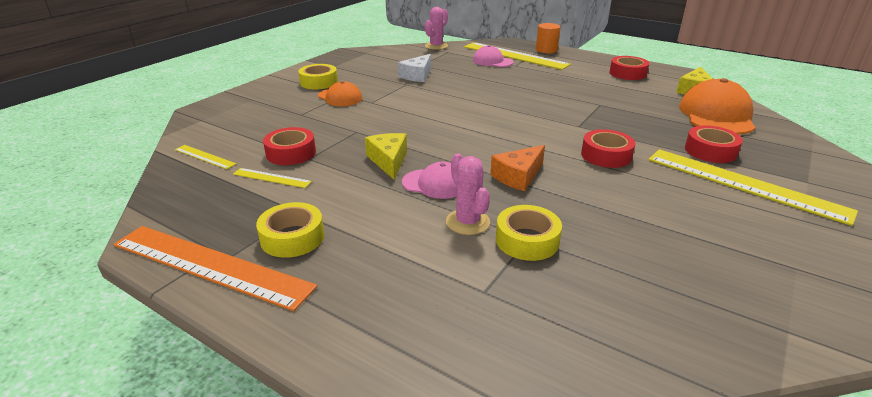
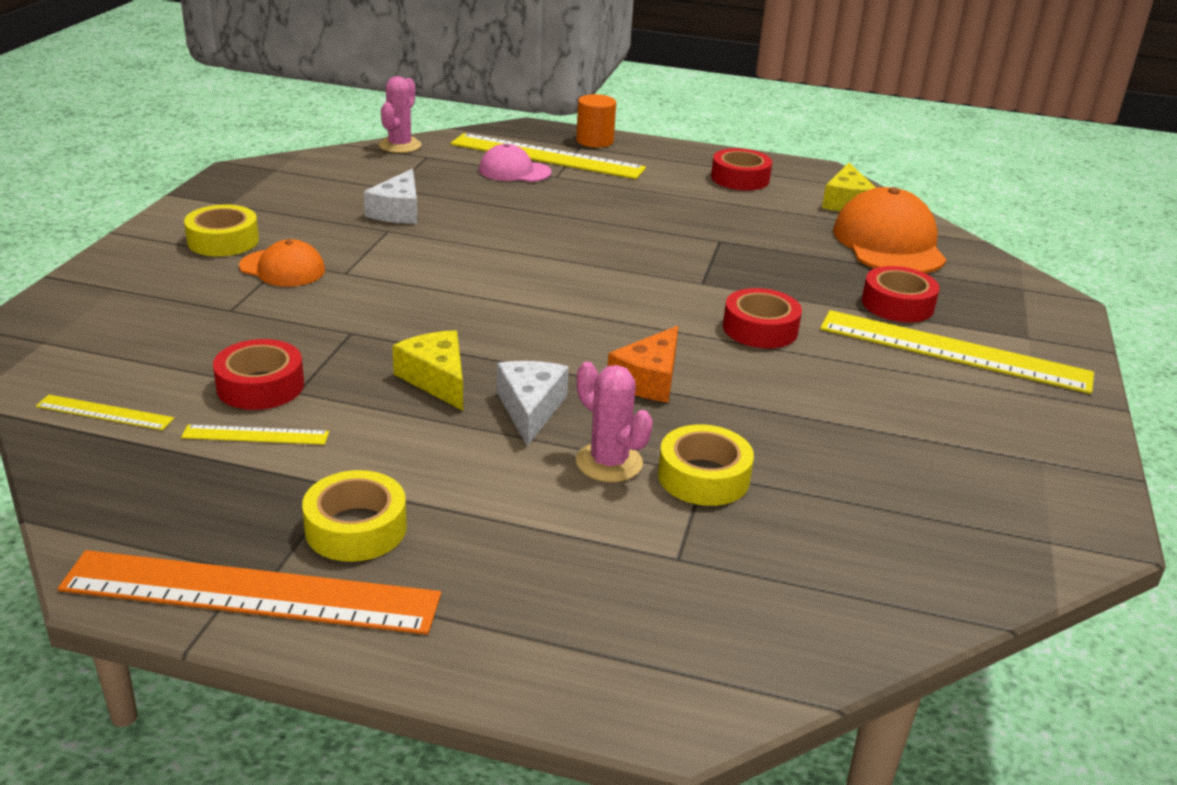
camera: 20 degrees left, 0 degrees up
(435, 184) = (530, 409): pink cap -> white cheese

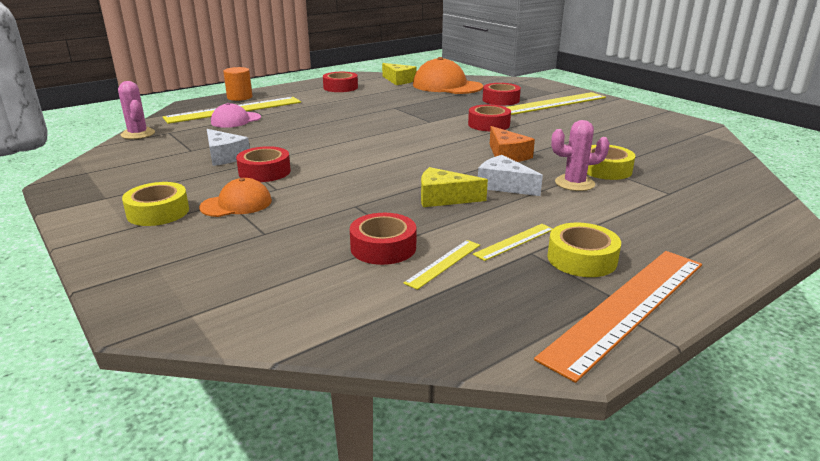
camera: 50 degrees left, 5 degrees down
(105, 412) = (344, 311): yellow ruler -> yellow ruler (514, 241)
(382, 248) = (264, 172): none -> red tape

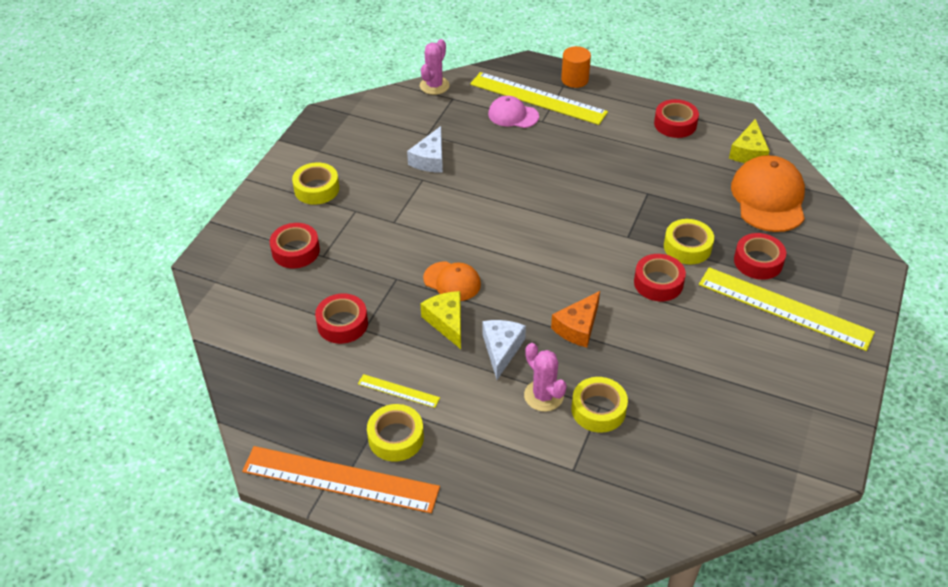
camera: 60 degrees right, 20 degrees up
(236, 204) = (354, 217): orange cap -> orange cap (452, 281)
(264, 172) = (418, 198): red tape -> red tape (295, 251)
(443, 263) = (340, 364): yellow ruler -> none
(463, 110) = (687, 247): none -> yellow tape

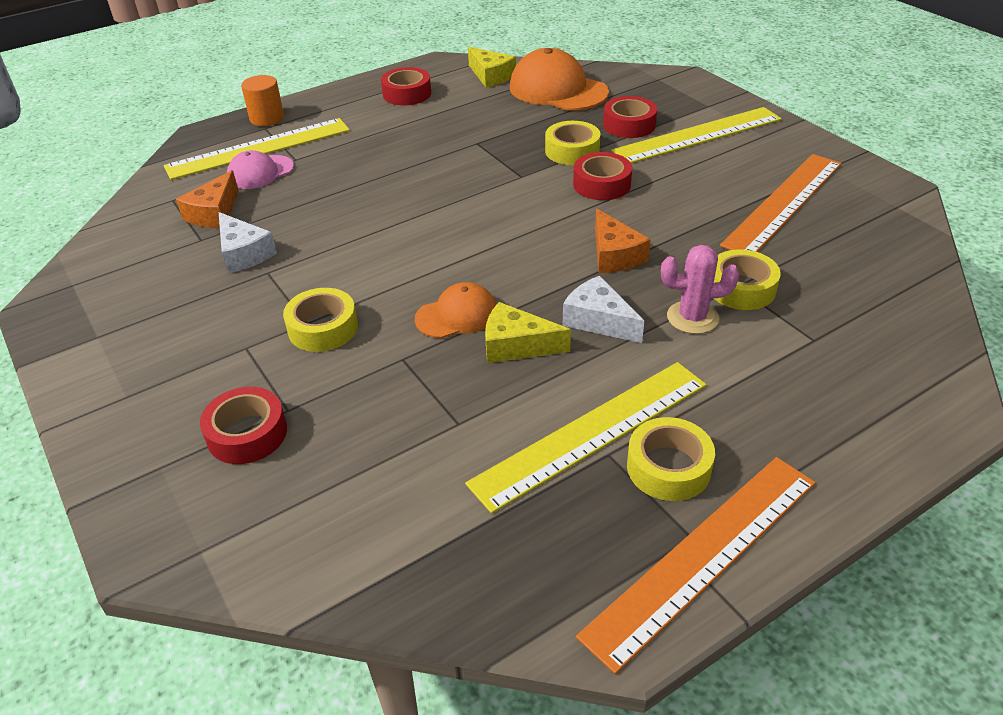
camera: 55 degrees left, 5 degrees down
(316, 189) = (161, 367): yellow tape -> yellow tape (323, 328)
(342, 324) = (429, 440): red tape -> none
(398, 391) = (591, 433): yellow ruler -> yellow ruler, size x2.20
(434, 86) = (133, 203): pink cactus -> none
(455, 123) = (214, 213): none -> orange cheese
(733, 396) = (783, 203): none -> orange ruler

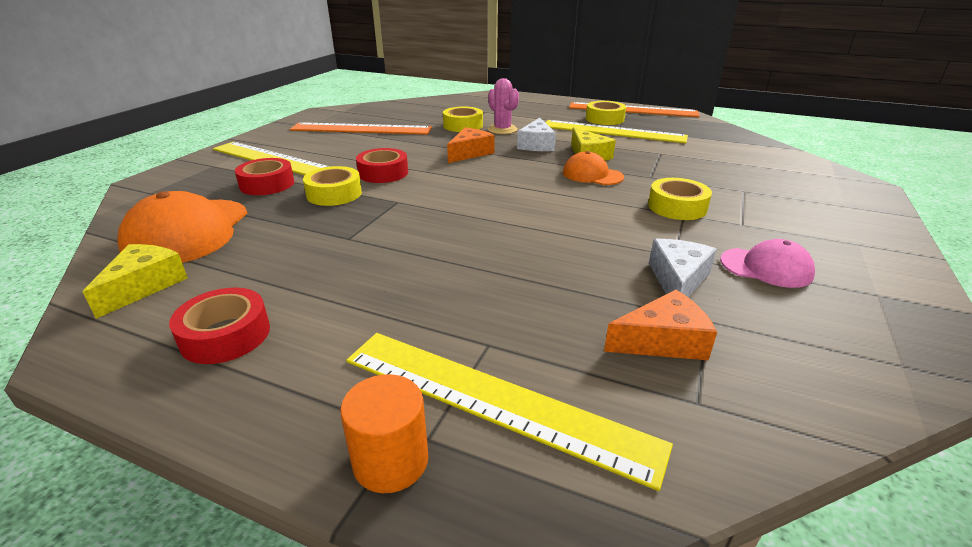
camera: 125 degrees left, 10 degrees down
(247, 434) = (778, 194): red tape -> none
(260, 172) = (549, 357): pink cap -> pink cap (766, 267)

